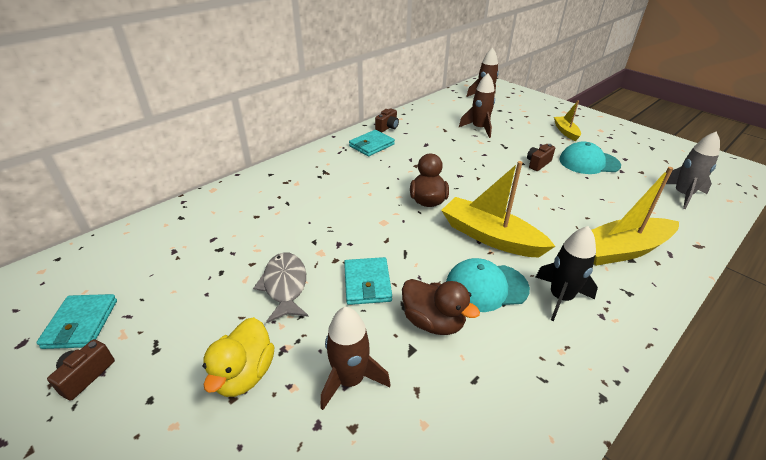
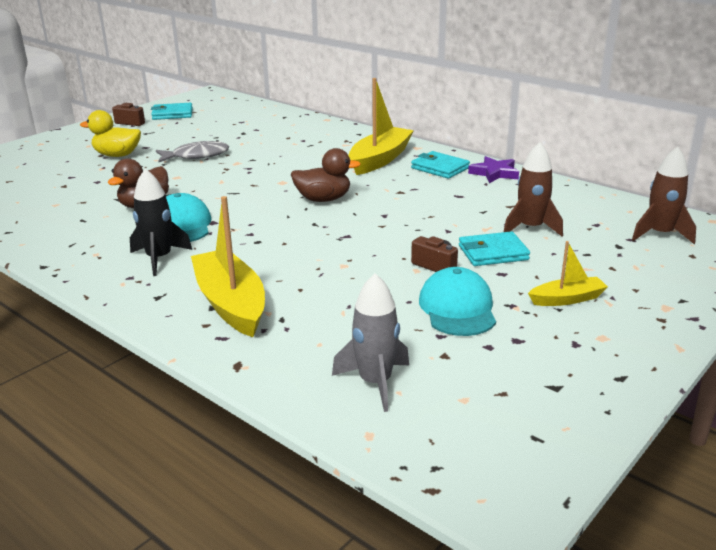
camera: 85 degrees right, 10 degrees down
(350, 380) = (100, 182): brown rocket -> none
(367, 283) = (195, 181): turquoise wallet -> turquoise wallet (493, 253)
(387, 127) = (494, 173): brown camera -> purple star
(490, 237) = (258, 229): yellow boat -> yellow boat (380, 159)

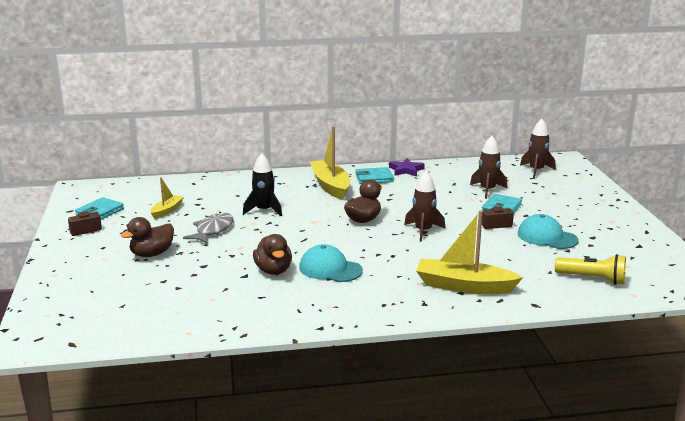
camera: 50 degrees left, 5 degrees down
(117, 155) = (152, 254): yellow duck -> brown duck
(159, 259) = (371, 289): black rocket -> black rocket (264, 210)
(345, 234) = (423, 231): none -> brown rocket
(375, 382) = (592, 279): grey rocket -> yellow flashlight
(567, 299) = (570, 213): yellow boat -> yellow boat (167, 211)

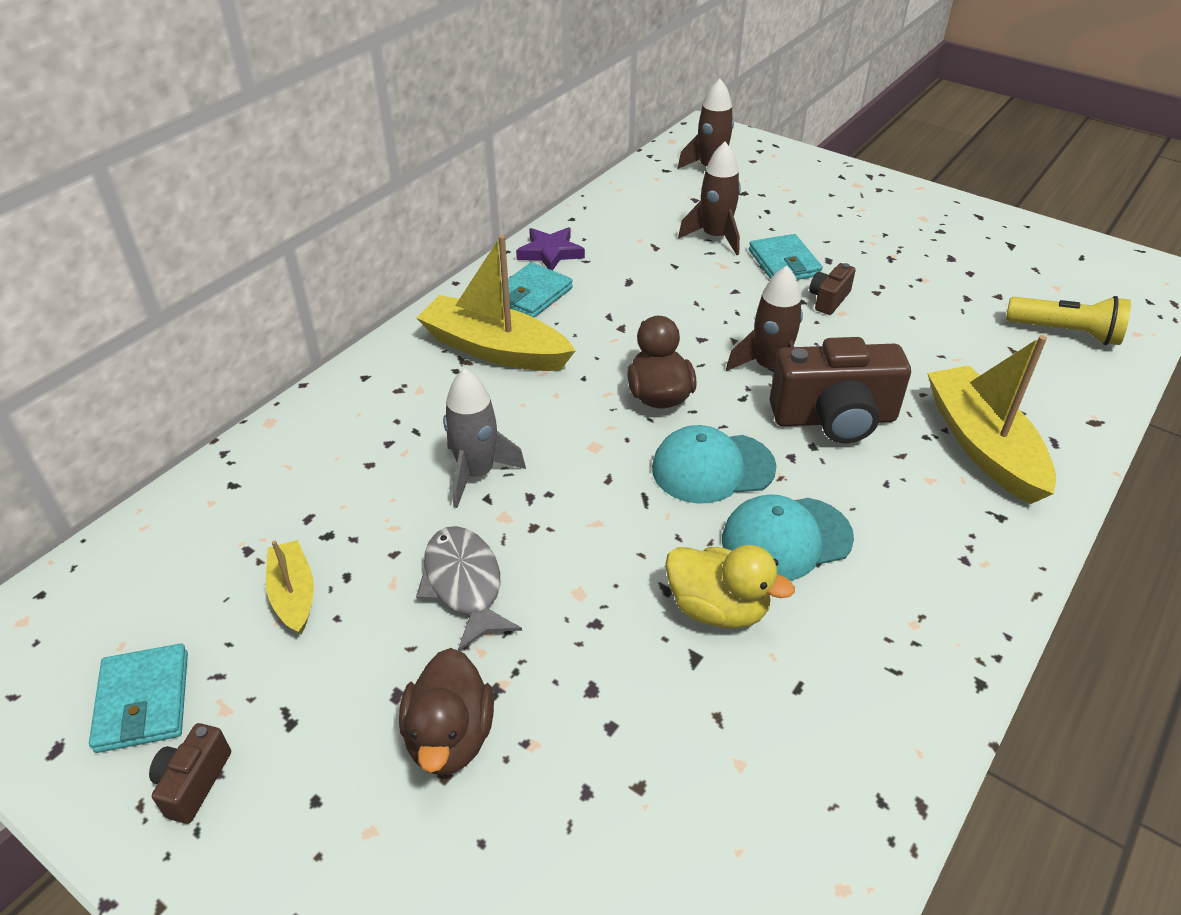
camera: 45 degrees left, 20 degrees up
(264, 210) = (476, 473): black rocket -> grey rocket
(273, 270) = (717, 608): brown duck -> yellow duck
(417, 253) = (834, 419): none -> brown camera
(464, 286) = (983, 445): yellow boat -> yellow boat turned 105 degrees clockwise
(547, 237) = (912, 287): turquoise cap -> turquoise cap (712, 468)
(592, 279) = (1065, 333): yellow flashlight -> yellow flashlight turned 45 degrees clockwise

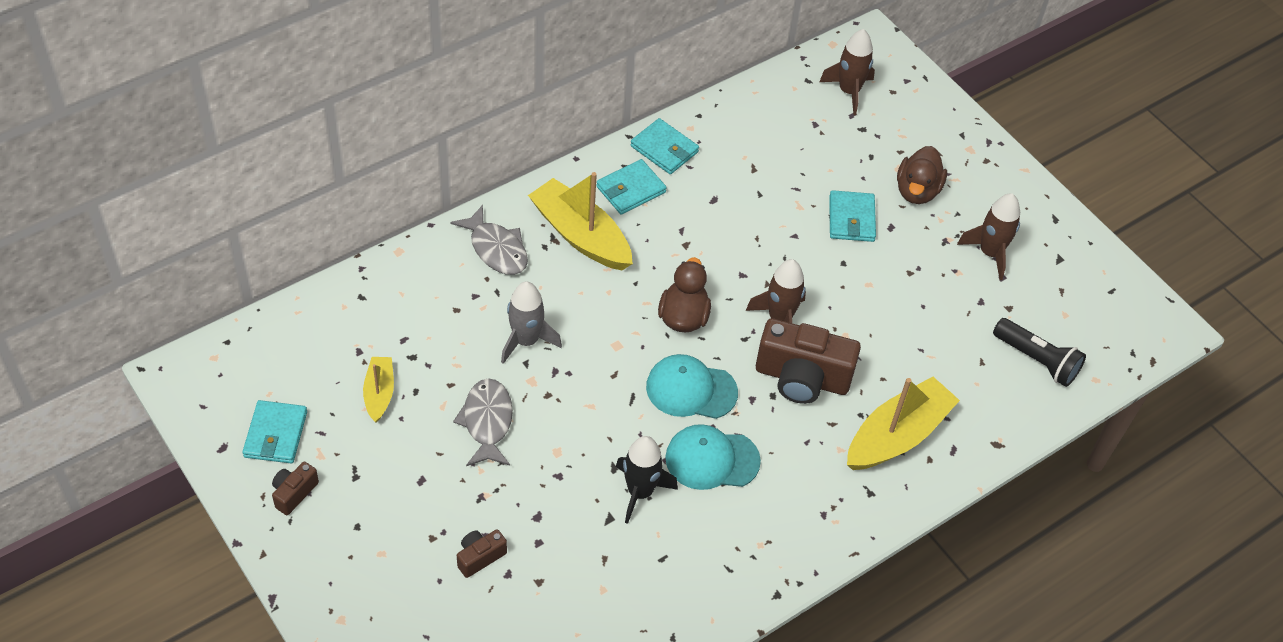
camera: 15 degrees right, 10 degrees up
(397, 388) = (496, 249): none -> grey fish
(450, 737) = (443, 516): brown duck -> brown duck (917, 191)
(550, 253) = (664, 149): purple star -> turquoise wallet
(715, 237) = (809, 173): brown rocket -> brown rocket (990, 253)
(717, 608) = (640, 492): yellow duck -> black rocket
(828, 299) = (865, 268): brown camera -> brown camera (480, 557)
(983, 445) = (897, 435): yellow boat -> yellow boat turned 45 degrees clockwise
(1065, 333) = (1037, 360): yellow flashlight -> black flashlight

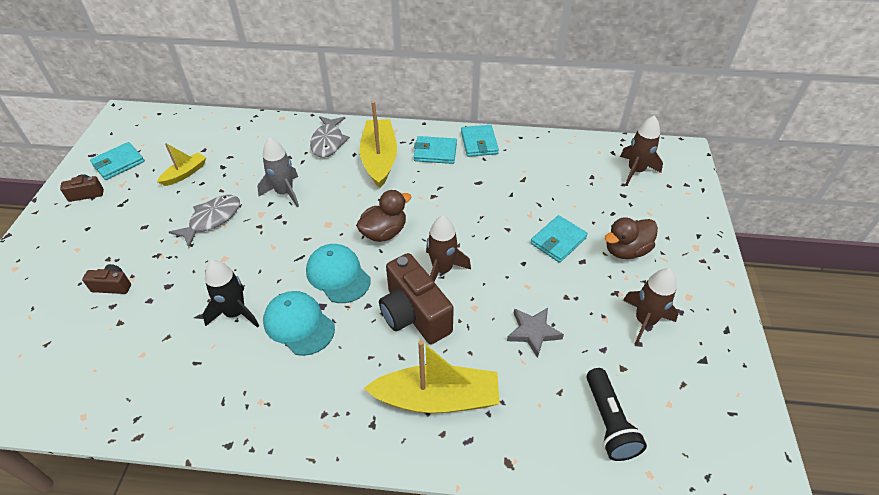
camera: 45 degrees right, 5 degrees down
(914, 324) = (533, 332): none -> grey star

